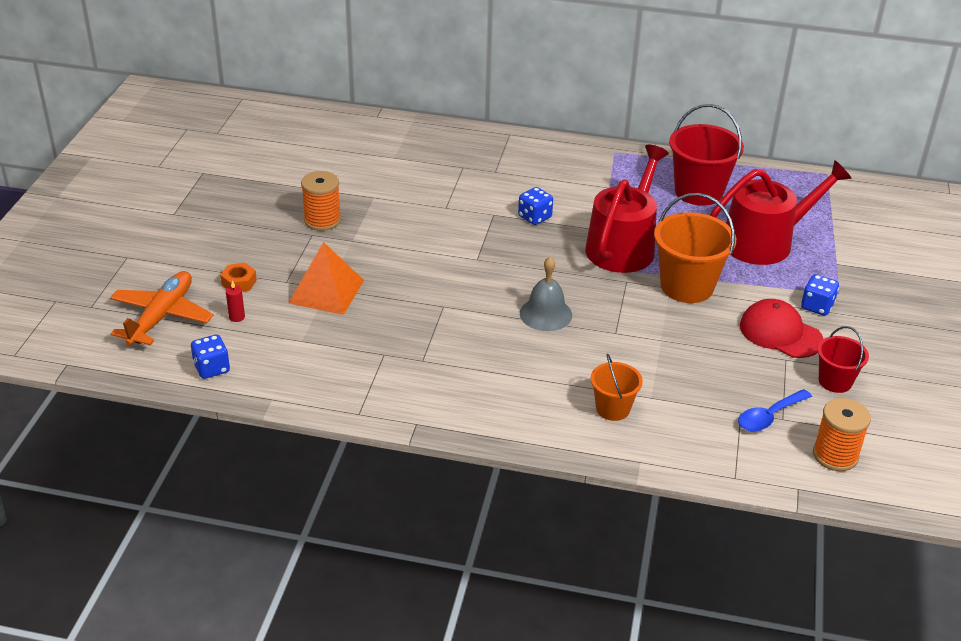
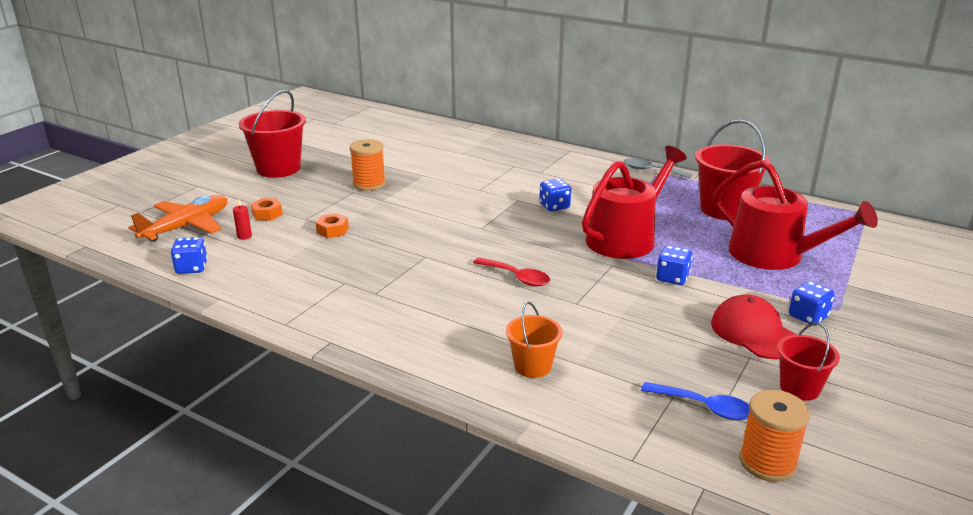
camera: 20 degrees right, 10 degrees down
(203, 215) = (278, 168): none -> red bucket
(326, 291) = (332, 230): orange pyramid -> orange nut
(545, 314) = (516, 277): grey bell -> red spoon
(607, 150) = (651, 171): none -> grey spoon
(687, 286) = (672, 278): orange bucket -> blue dice
(765, 242) = (774, 255): red watering can -> red watering can turned 45 degrees clockwise
(769, 416) = (704, 407): blue spoon -> blue spoon turned 135 degrees counterclockwise

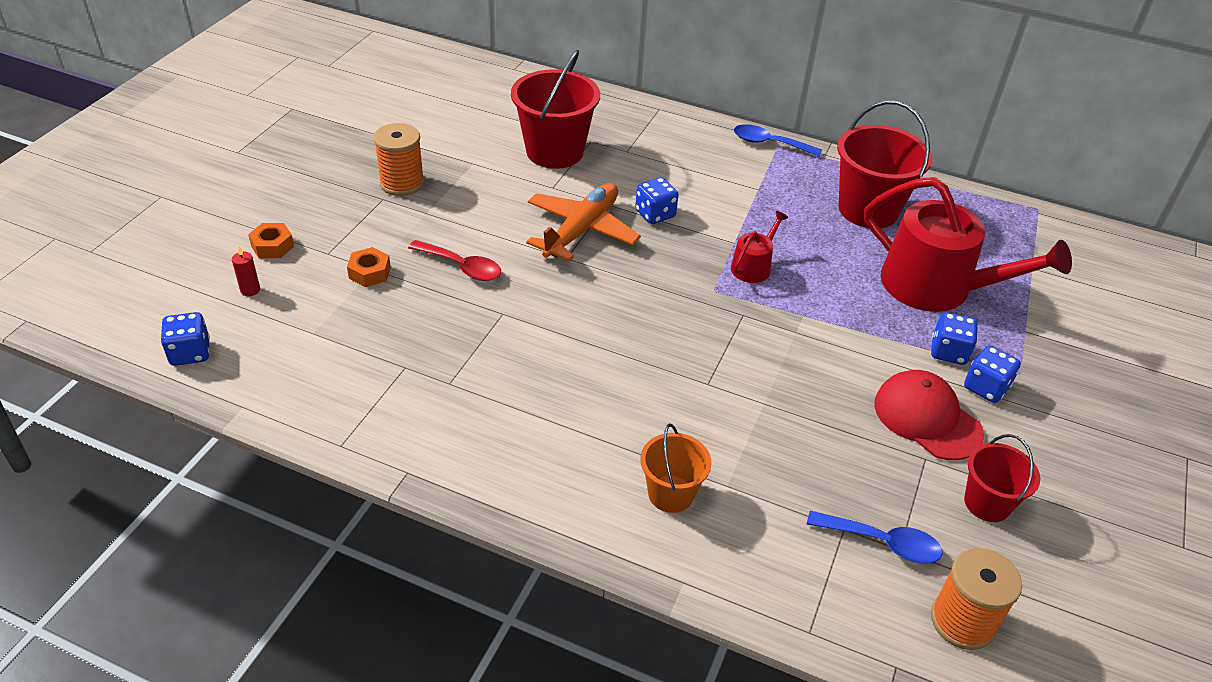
camera: 10 degrees left, 15 degrees up
(187, 226) = (164, 275): orange plane -> orange plane (581, 230)
(278, 168) = (269, 158): red bucket -> red bucket (554, 152)
(516, 277) = (626, 343): red spoon -> red spoon (461, 267)
(626, 238) = (753, 266): red watering can -> red watering can, size x0.46
(651, 171) = (769, 143): grey spoon -> blue spoon
(672, 278) = (819, 333): blue dice -> blue dice (948, 352)

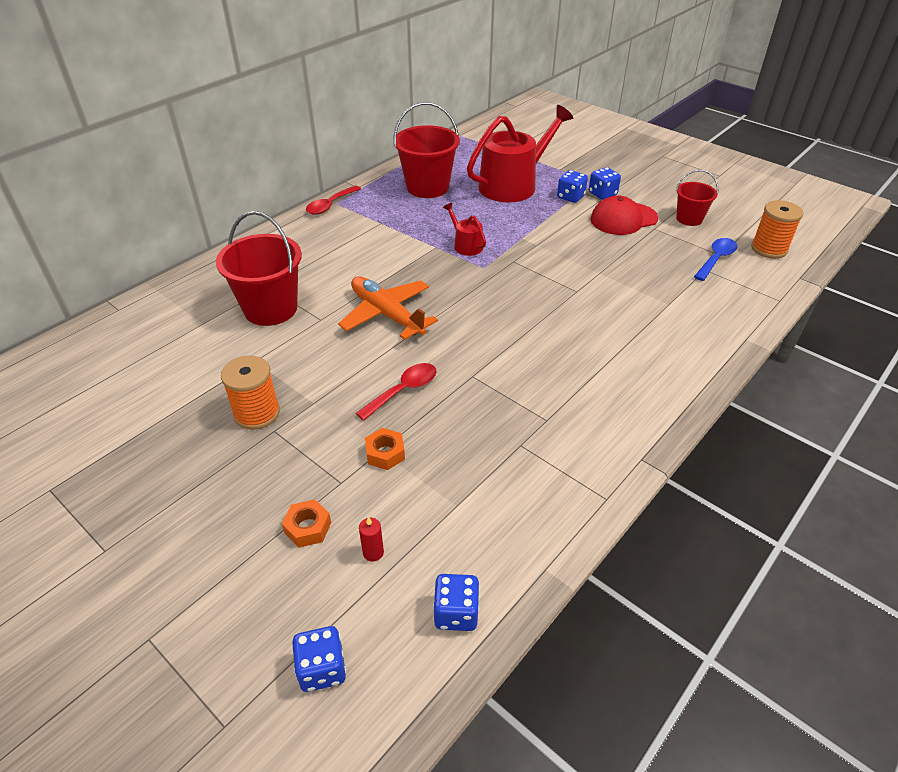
camera: 70 degrees left, 0 degrees up
(655, 214) = (385, 274): blue dice -> blue dice (322, 669)
(671, 494) = (674, 328): orange bucket -> none
(769, 143) = (330, 205): blue spoon -> red spoon

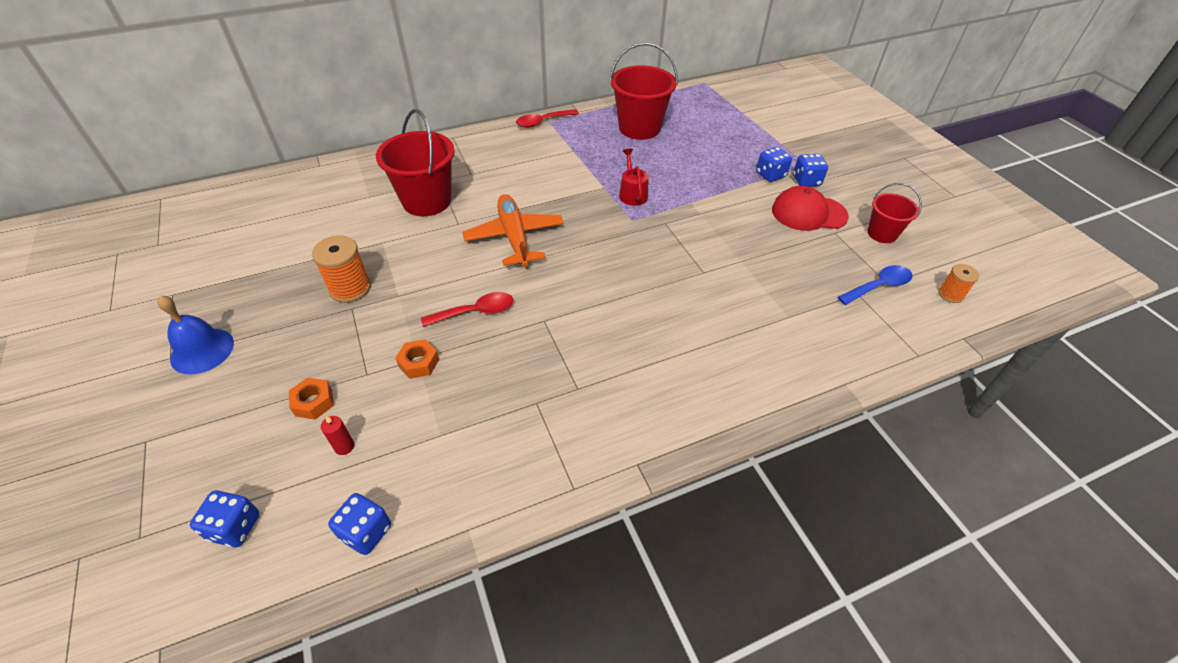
camera: 25 degrees right, 5 degrees up
(138, 529) = (202, 350): none -> blue bell
(513, 185) = (722, 147): red watering can -> none
(769, 249) = (950, 294): orange spool -> orange spool, size x0.60

